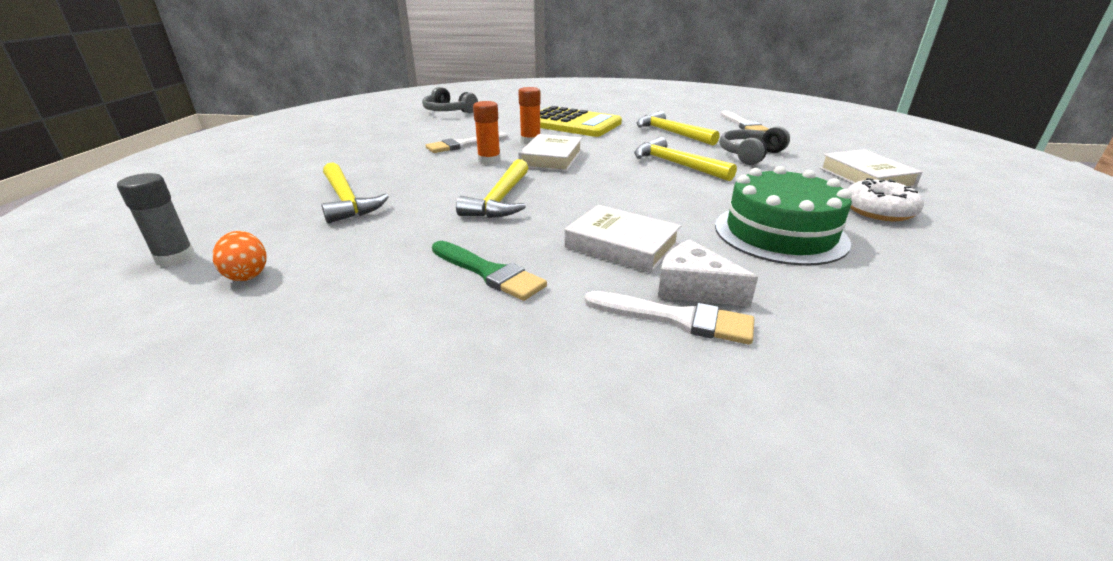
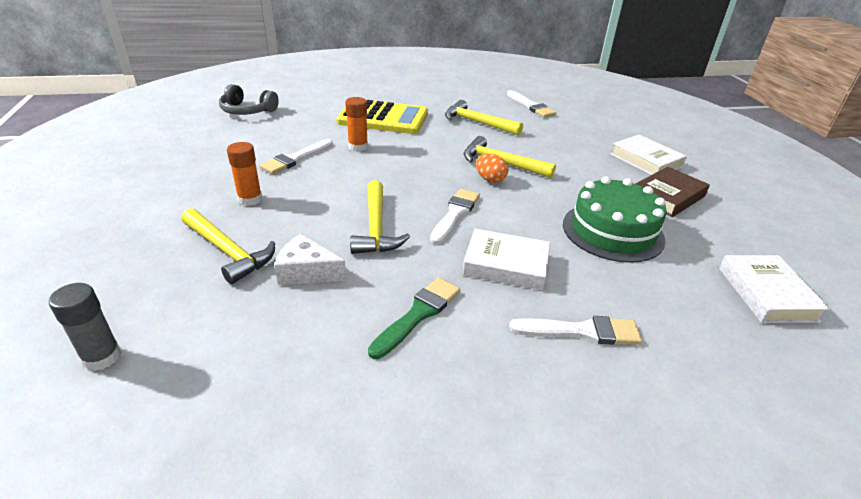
camera: 20 degrees left, 5 degrees up
(247, 274) = (197, 361): orange egg -> orange egg (490, 179)
(489, 160) = (334, 178): orange glue stick -> orange glue stick (250, 199)
(489, 272) = (418, 314): green brush -> green brush turned 75 degrees counterclockwise
(551, 159) = (391, 168): white book -> white book (766, 294)
(593, 198) = (455, 214): none -> white brush
(694, 288) = (579, 299): white cheese -> white cheese (307, 271)
(750, 155) = (553, 144): grey headphones -> none
(878, 211) = (667, 196): white donut -> brown book

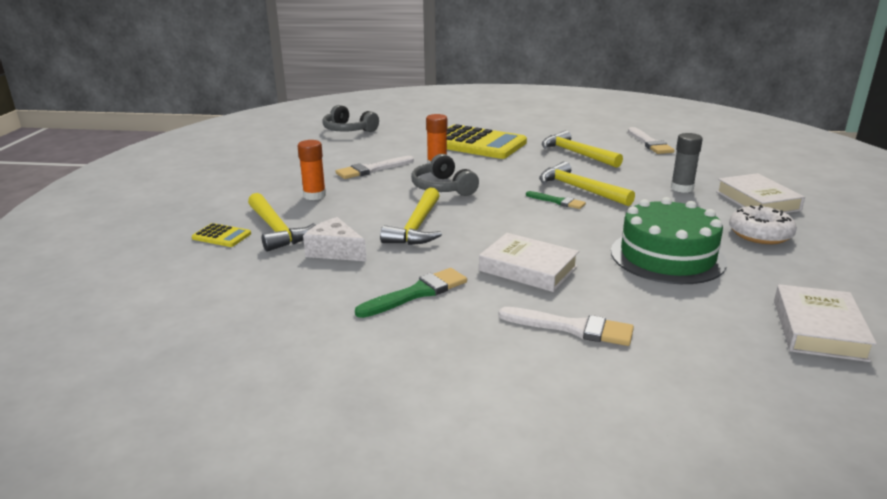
camera: 20 degrees right, 10 degrees down
(102, 357) = (147, 284): grey glue stick -> grey glue stick (682, 188)
(167, 270) = (222, 236): none -> yellow calculator
(377, 175) = (443, 188): none -> grey headphones
(455, 214) = (502, 225): white brush -> none
(490, 179) = (557, 201): orange egg -> green brush
(667, 196) = (760, 234): brown book -> white donut

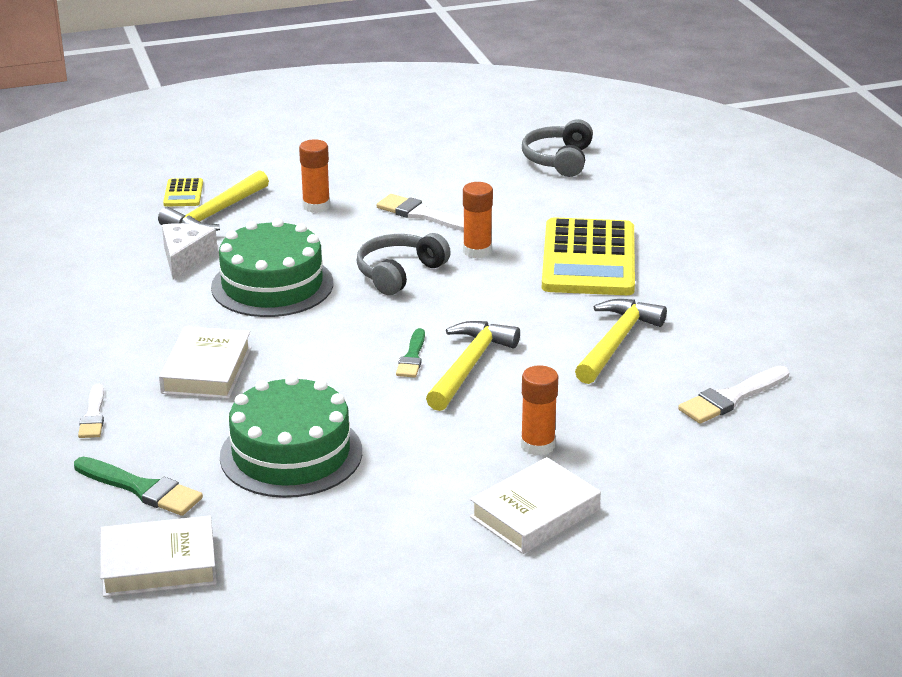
camera: 65 degrees right, 5 degrees up
(417, 227) = (272, 285): yellow hammer -> green cake
(417, 293) = (121, 322): green brush -> green brush (142, 489)
(572, 328) = (93, 415): white brush -> white brush, size x0.66
(682, 188) = (537, 445): grey glue stick -> orange glue stick
(760, 234) = (405, 519): white donut -> none

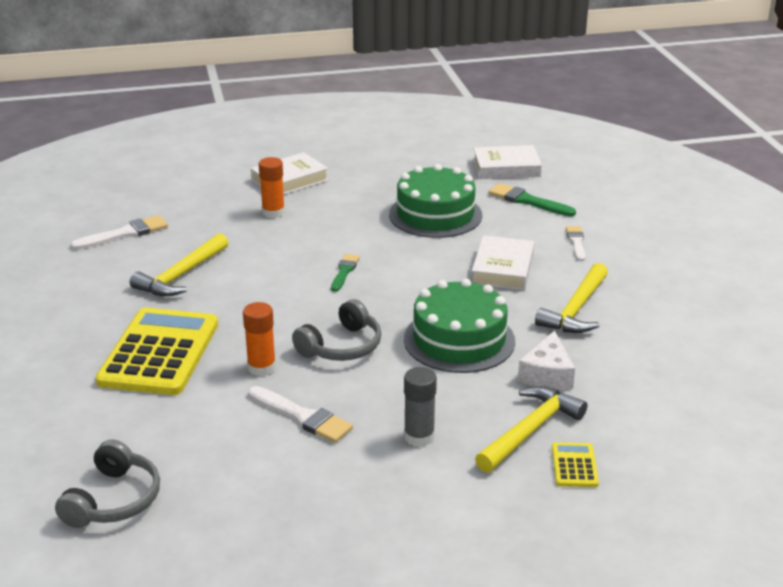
camera: 175 degrees left, 0 degrees up
(316, 206) = (419, 437): orange glue stick -> grey glue stick
(469, 366) = (302, 263): yellow hammer -> yellow hammer (576, 309)

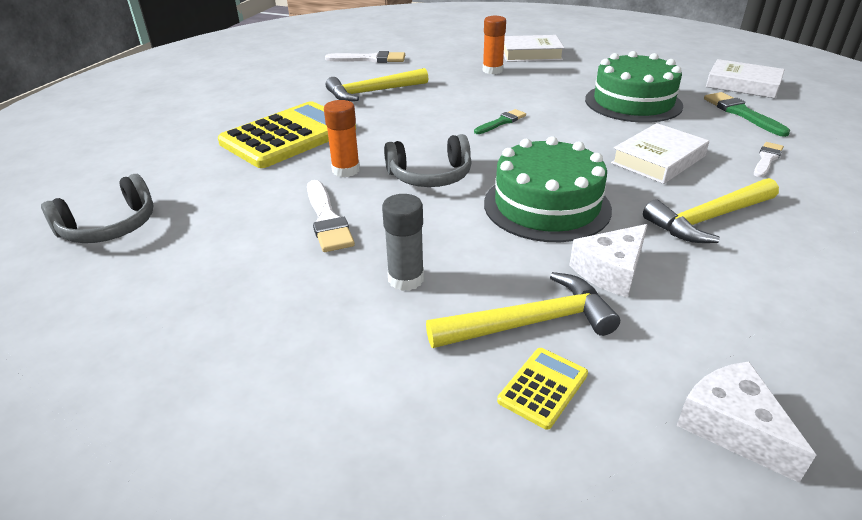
camera: 35 degrees right, 5 degrees up
(685, 441) = (732, 427): none -> white cheese

